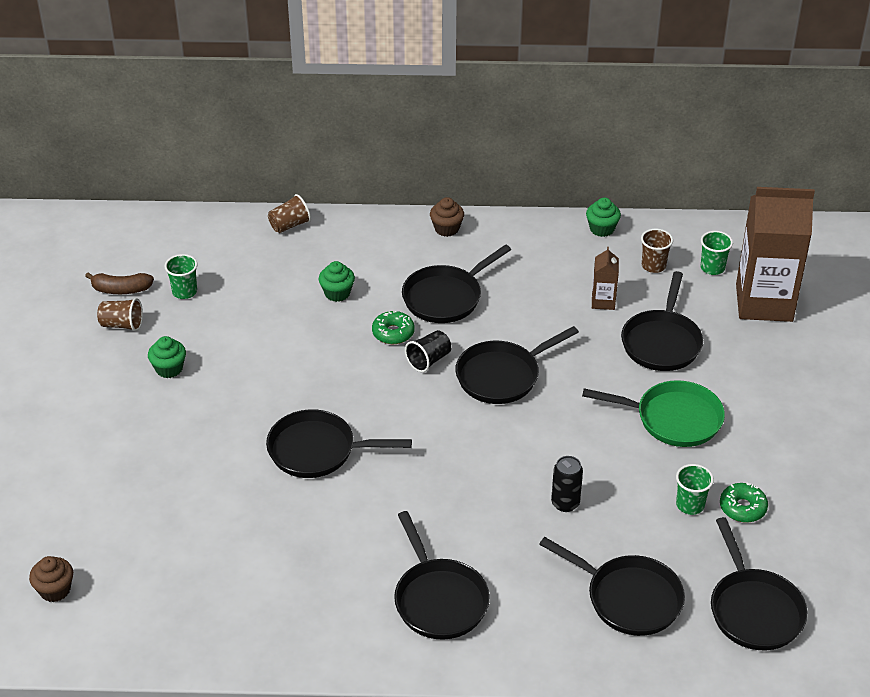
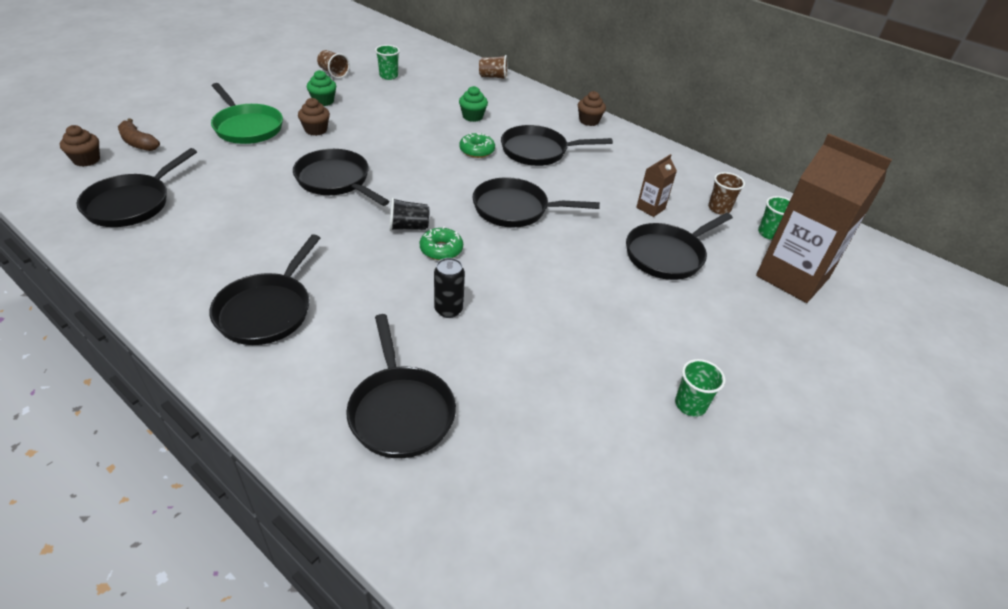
camera: 35 degrees right, 0 degrees up
(121, 290) = (358, 60): brown banana -> brown banana (138, 143)
(215, 408) = (316, 130): none -> brown cupcake
(429, 360) = (478, 175): black cup -> black cup (408, 227)
(602, 229) = (703, 170): green cupcake -> none
(672, 419) = (612, 307): green pan -> green pan (247, 127)
(690, 505) = (548, 377): green cup -> green cup (690, 405)
(742, 508) = (593, 410): green donut -> green donut (441, 249)
(754, 609) = (496, 505): black pan -> black pan (132, 203)

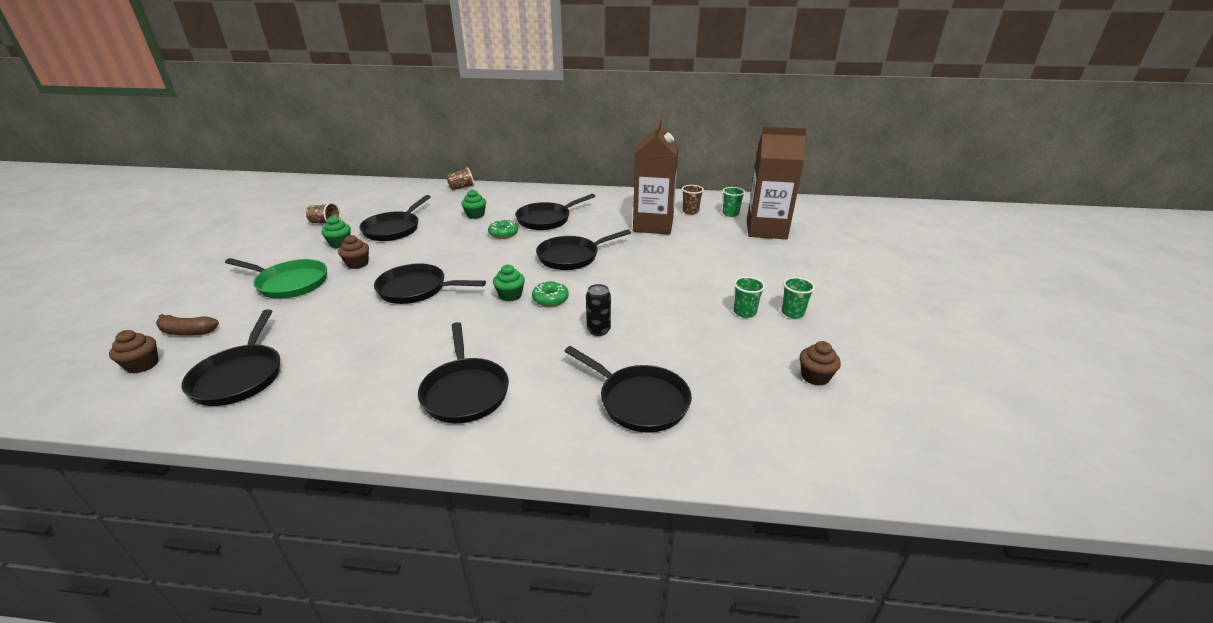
camera: 30 degrees left, 10 degrees down
(388, 76) = (377, 211): green cup -> green cup (744, 312)
(408, 227) = (510, 295): black cup -> green cupcake
(589, 121) = (559, 192): brown cupcake -> brown cupcake (815, 376)
(650, 208) = (653, 225): brown carton -> brown carton, size x2.31
(667, 255) = (691, 245): black pan -> black pan (394, 229)

